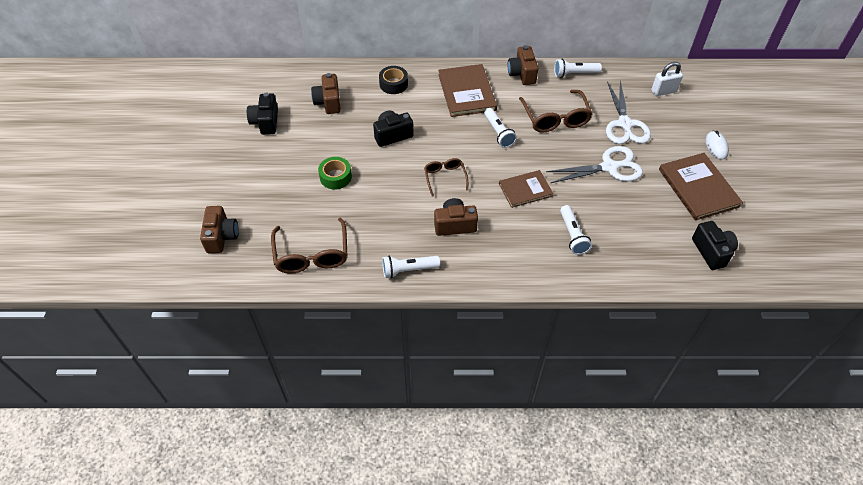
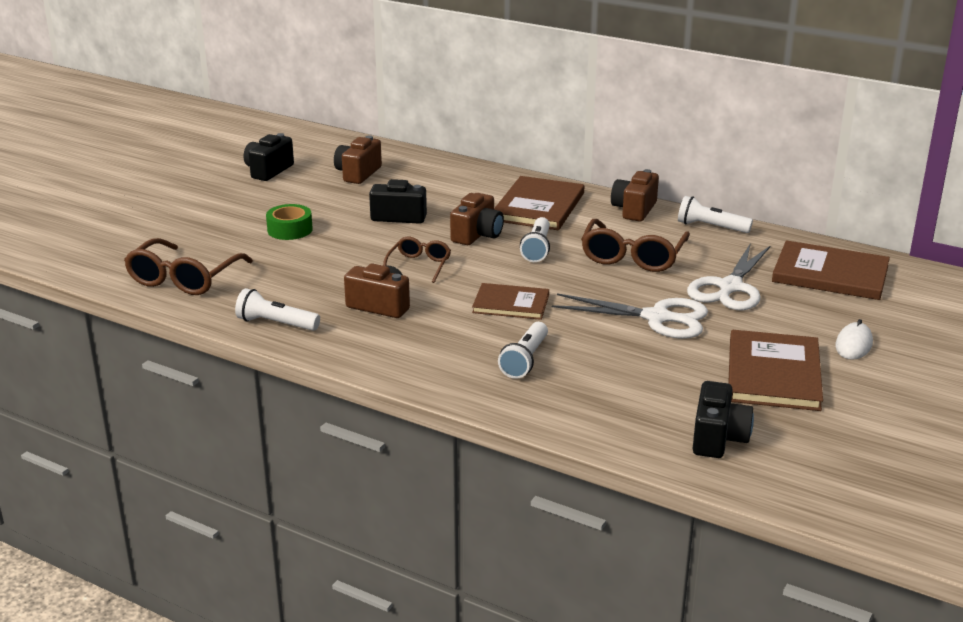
camera: 30 degrees right, 25 degrees down
(221, 237) = (109, 238): brown camera -> brown camera (477, 235)
(393, 84) = (454, 179): black tape -> none
(663, 91) = (830, 274): white padlock -> brown book

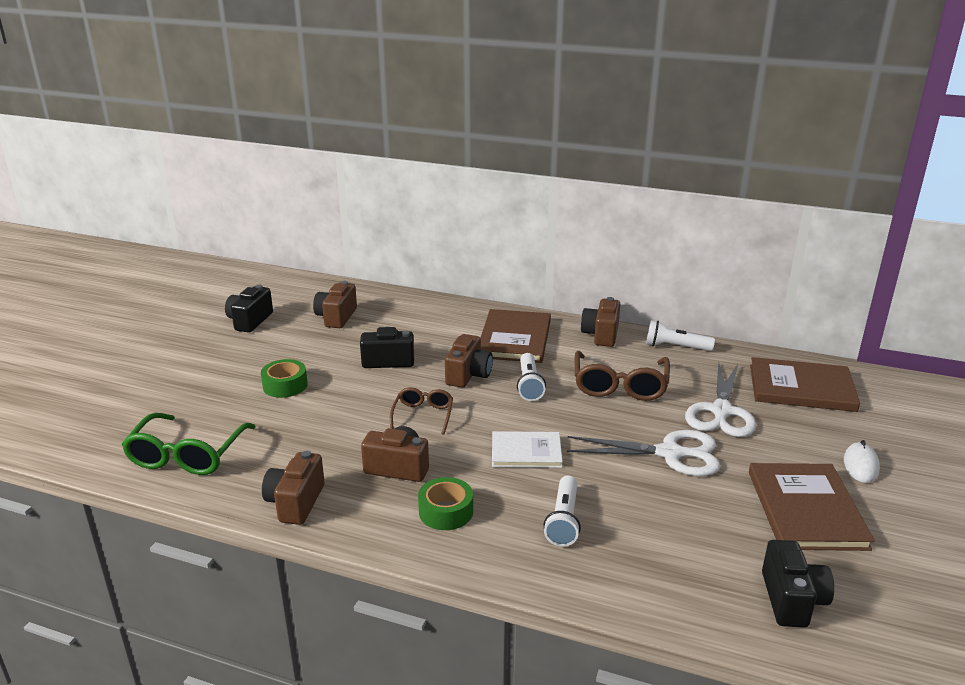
camera: 10 degrees left, 0 degrees up
(184, 279) = (187, 455): brown glasses -> green glasses
(276, 324) = (295, 502): white flashlight -> brown camera
(414, 343) = (446, 511): none -> green tape
(511, 304) = (526, 452): brown book -> white book

